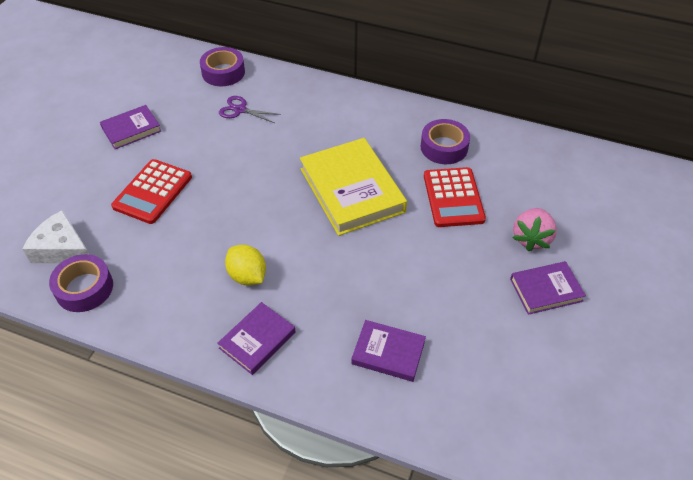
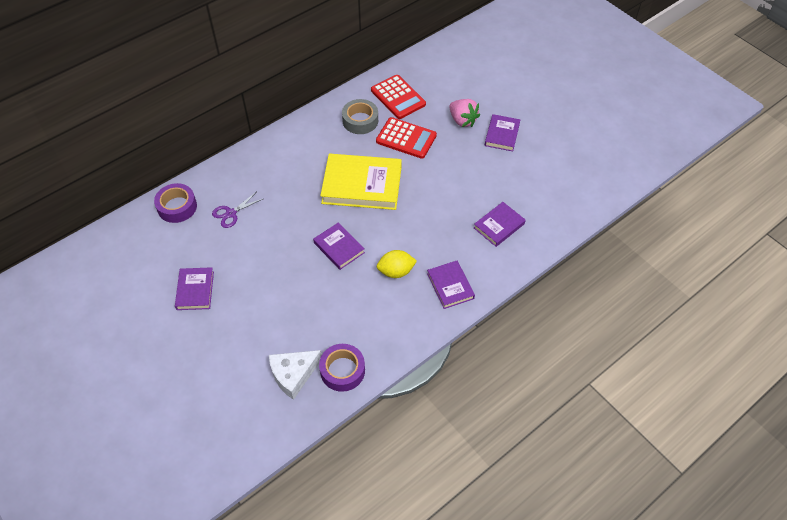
camera: 60 degrees left, 5 degrees up
(153, 192) = (277, 299): red calculator -> red calculator (398, 97)
(250, 210) = (339, 248): none -> purple book
(444, 147) = (360, 121): purple tape -> grey tape

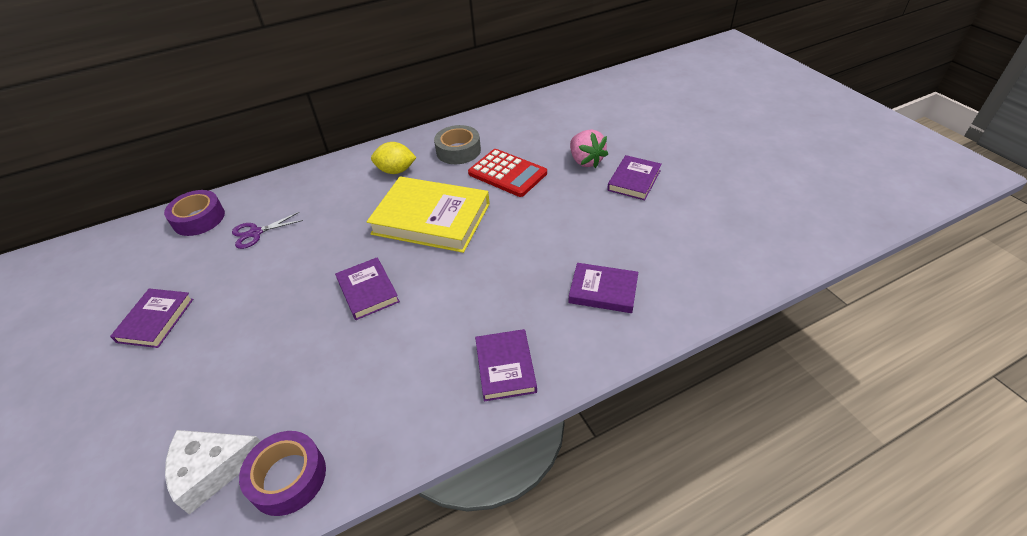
camera: 15 degrees right, 10 degrees down
(396, 271) = (432, 334): yellow lemon -> yellow lemon (396, 171)
(398, 97) = (513, 132): red calculator -> none
(499, 226) = (603, 291): purple book -> purple book turned 45 degrees clockwise

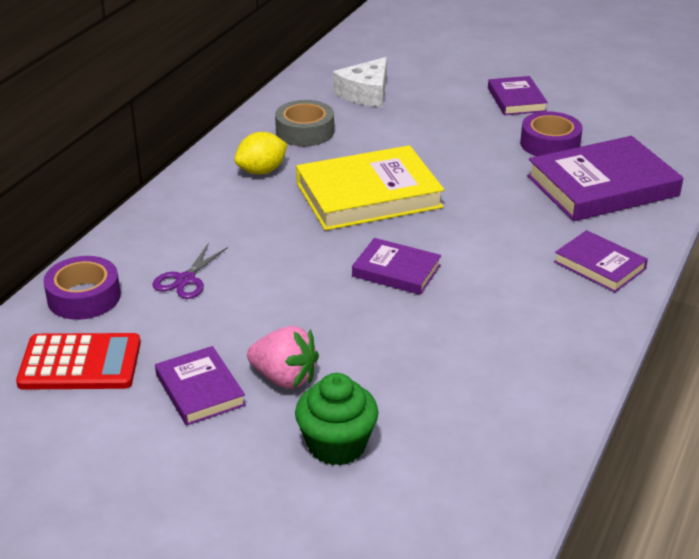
camera: 40 degrees left, 10 degrees down
(154, 415) = (337, 445): none -> green cupcake
(212, 470) = (461, 442): white cheese -> white cheese (365, 93)
(288, 477) = (535, 411): purple tape -> purple tape (550, 144)
(507, 173) = (388, 133): red calculator -> red calculator (80, 363)
(585, 161) = (450, 99): pink strawberry -> pink strawberry (284, 378)
(603, 291) = (602, 186): purple book -> purple book, size x1.84

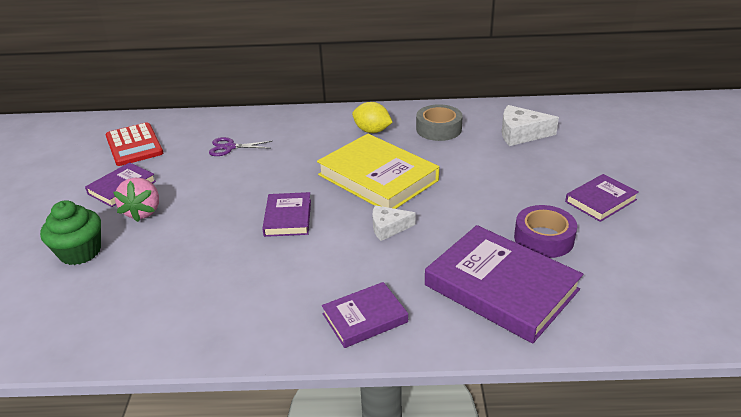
camera: 65 degrees right, 0 degrees up
(84, 297) = (195, 125): purple tape -> none
(468, 215) = (388, 228): none -> white cheese
(599, 265) = (365, 318): purple book -> purple book turned 45 degrees clockwise

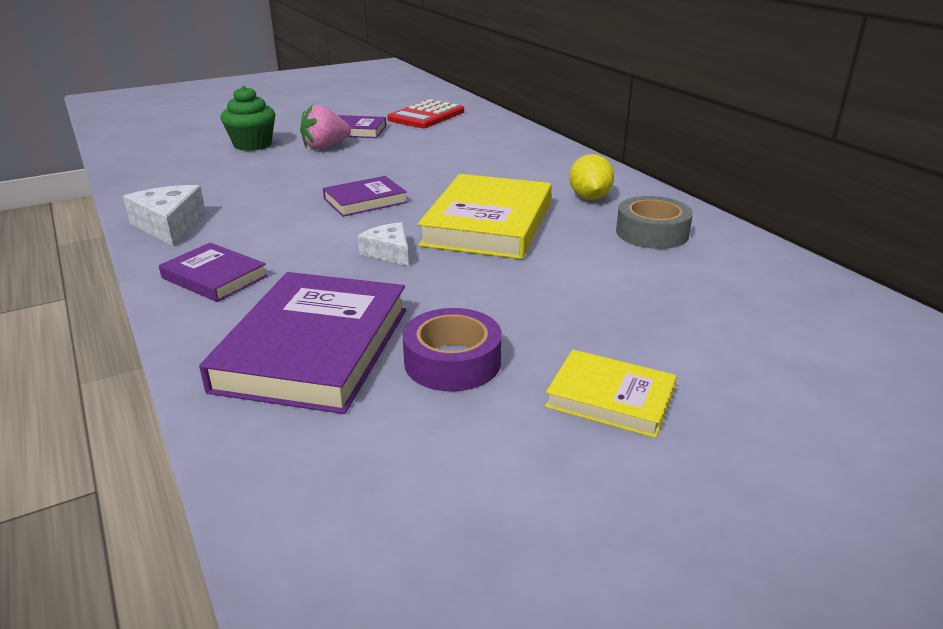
camera: 60 degrees right, 5 degrees down
(230, 147) = (466, 147): purple scissors -> none
(521, 134) = (728, 292): white cheese -> white cheese (169, 225)
(600, 201) = (610, 398): purple book -> yellow book

